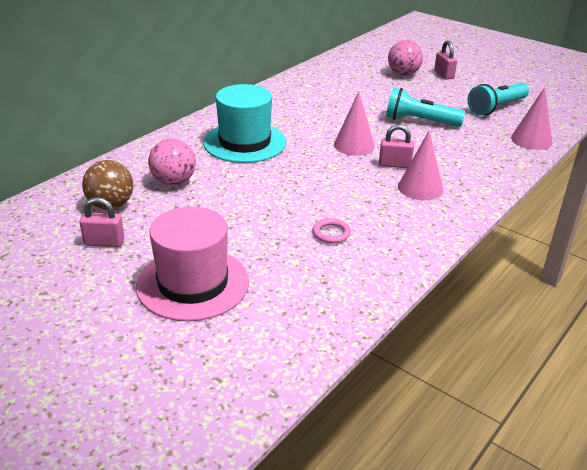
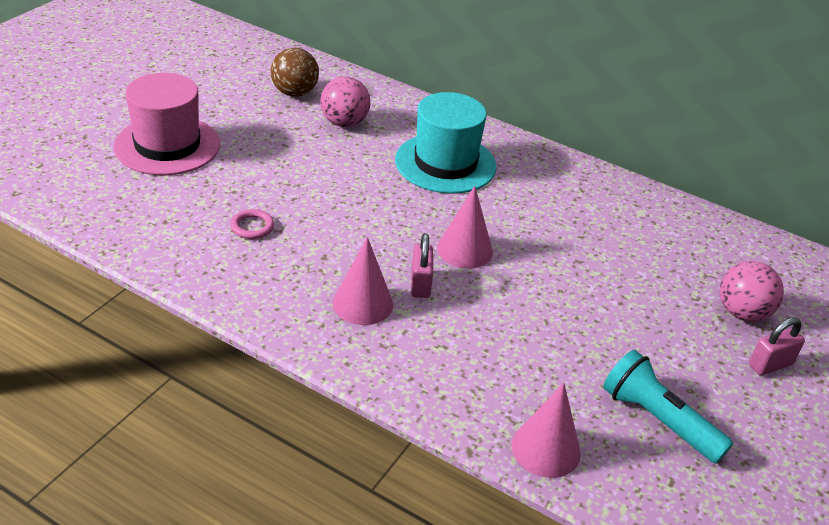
camera: 80 degrees right, 5 degrees up
(104, 242) = (232, 96): pink padlock -> none
(420, 121) = (564, 319): turquoise flashlight -> none

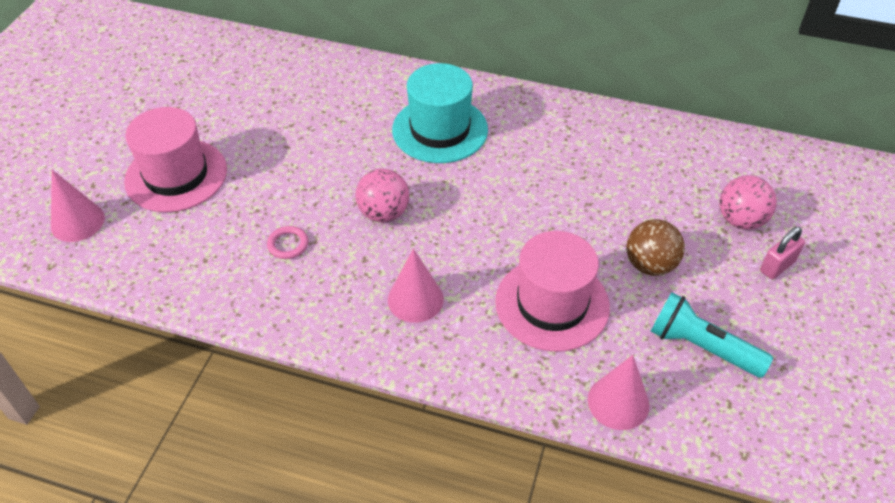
camera: 10 degrees left, 10 degrees up
(294, 93) = (275, 86): brown ball -> brown ball (650, 265)
(344, 123) = (333, 108): pink ball -> pink ball (384, 213)
(420, 284) = (459, 265): pink padlock -> none
(465, 250) = (486, 218): pink cone -> pink cone (77, 222)
(506, 341) = (552, 304): none -> pink hat

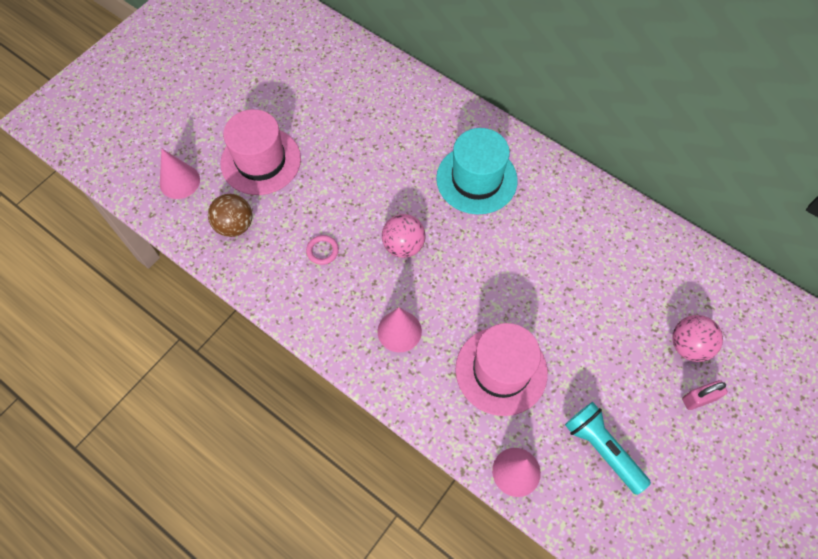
camera: 20 degrees right, 15 degrees up
(650, 265) = (594, 362): brown ball -> brown ball (235, 225)

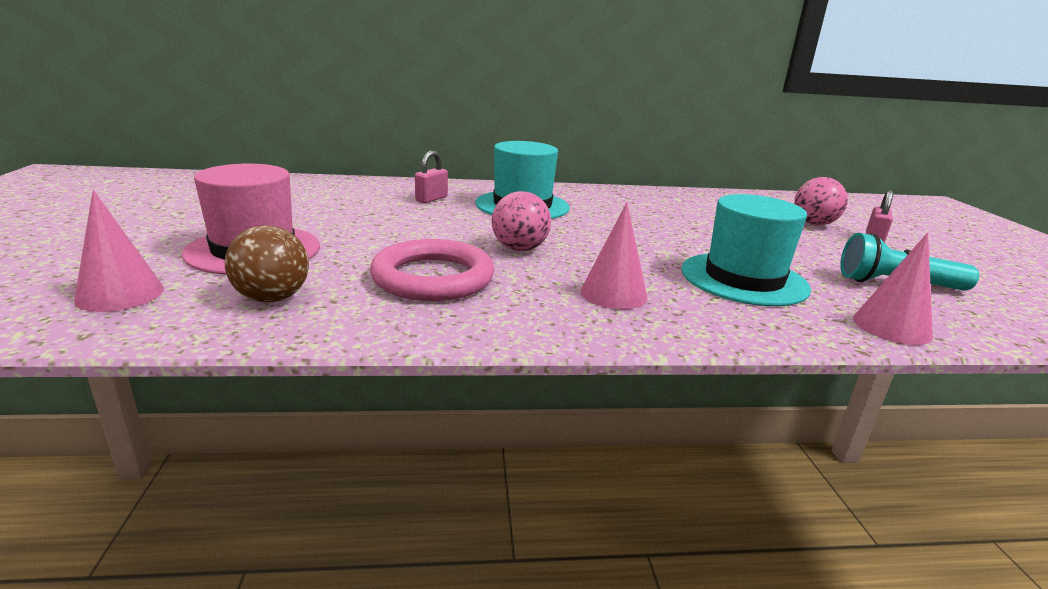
camera: 45 degrees left, 40 degrees down
(322, 251) = (433, 278): pink ring -> pink ring, size x2.40
(421, 133) = (431, 199): none -> pink padlock
(501, 370) = (743, 279): pink hat -> turquoise hat

